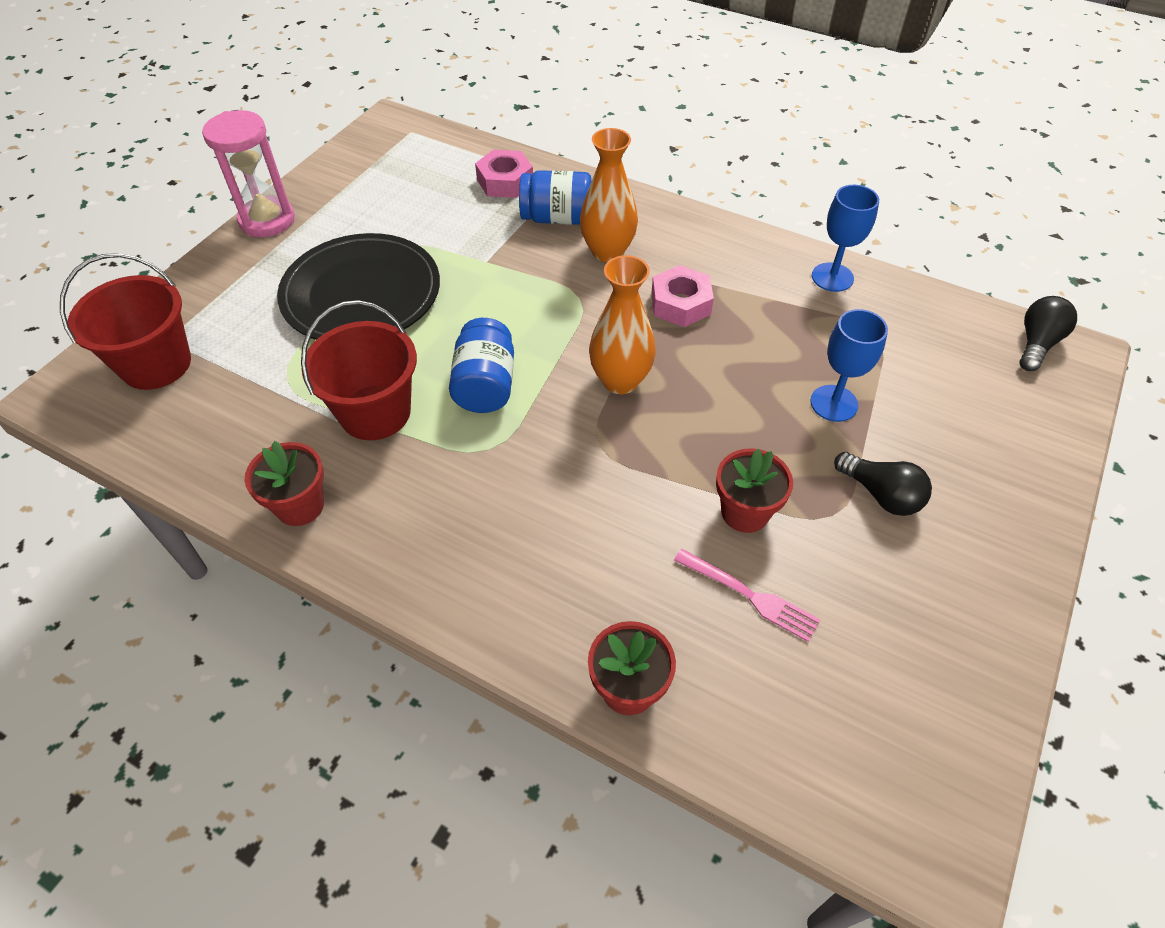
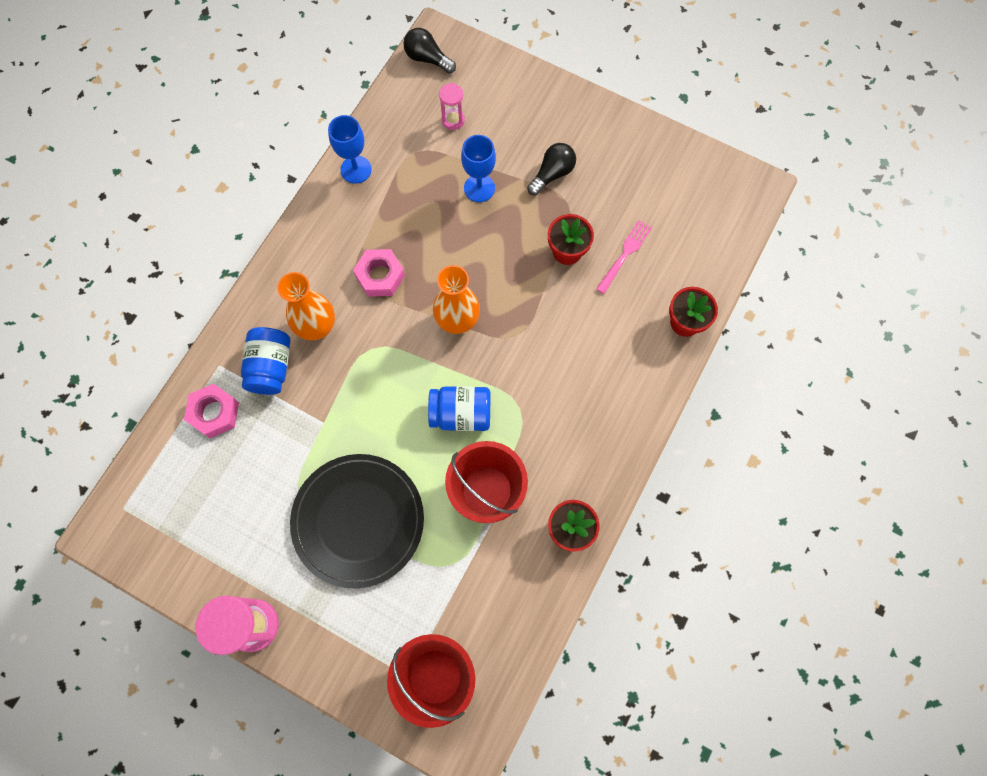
camera: 90 degrees left, 20 degrees up
(941, 373) = (453, 120): none -> pink hourglass

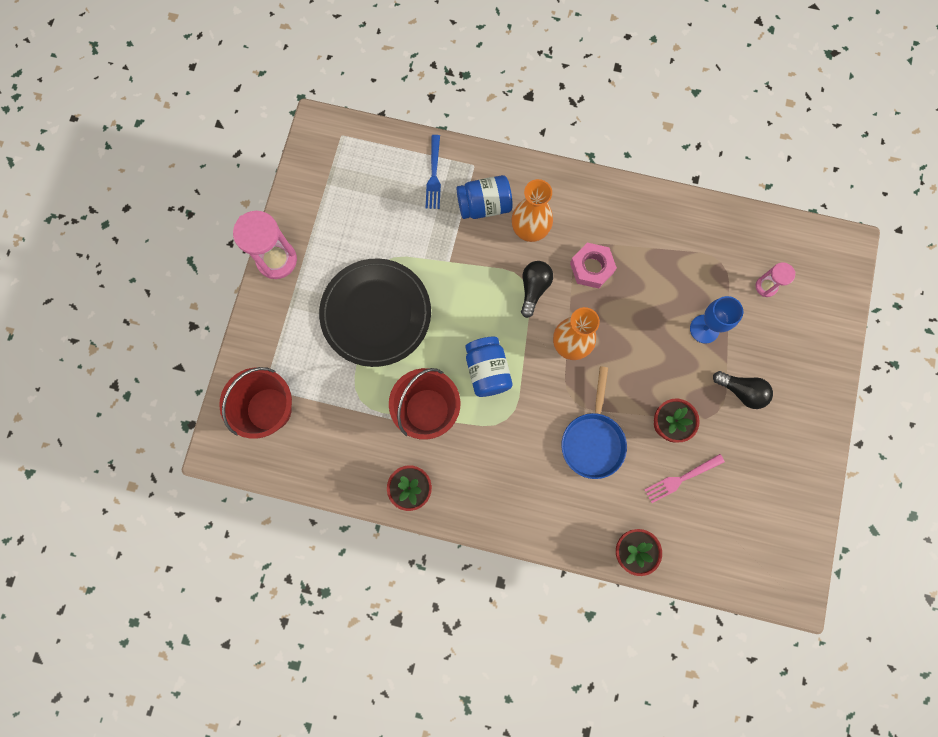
camera: 75 degrees right, 5 degrees up
(214, 413) = (434, 175): pink nut -> blue fork
(356, 169) = (686, 217): blue goblet -> none
(427, 58) = (822, 245): black light bulb -> black light bulb (534, 288)
(565, 327) = (593, 440): none -> blue pan
(625, 254) = (681, 478): pink fork -> pink fork turned 135 degrees clockwise

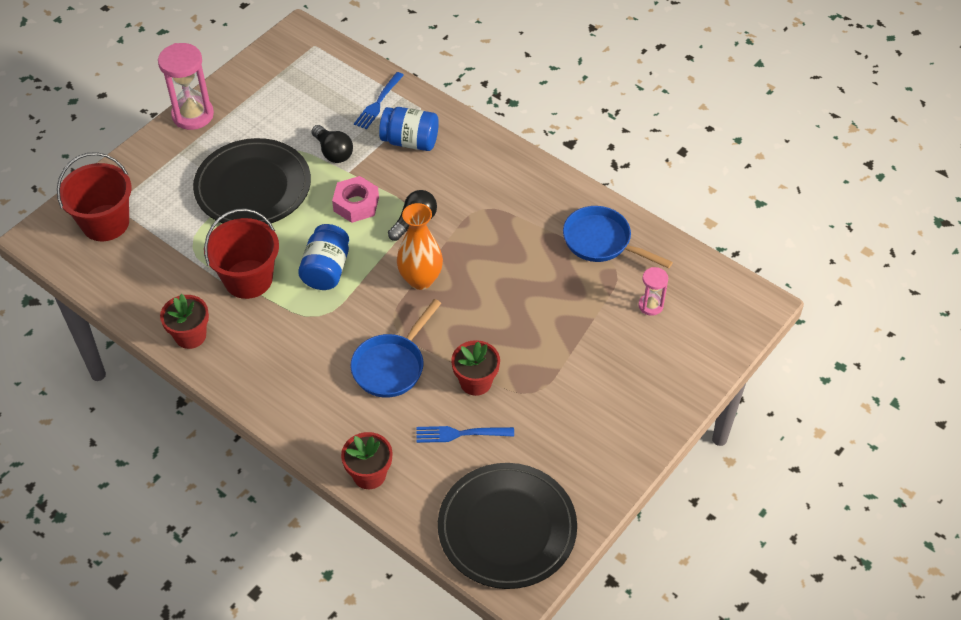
camera: 25 degrees right, 25 degrees down
(529, 230) = (440, 175): orange vase -> none
(591, 268) = (481, 226): pink nut -> pink nut (356, 204)
(681, 478) = (460, 434): pink fork -> blue fork
(696, 240) = (601, 242): none -> blue pan
(704, 329) = (564, 317): blue goblet -> none
(741, 391) = (570, 384): black light bulb -> black light bulb (333, 152)
(761, 547) = (507, 528): none -> black plate

